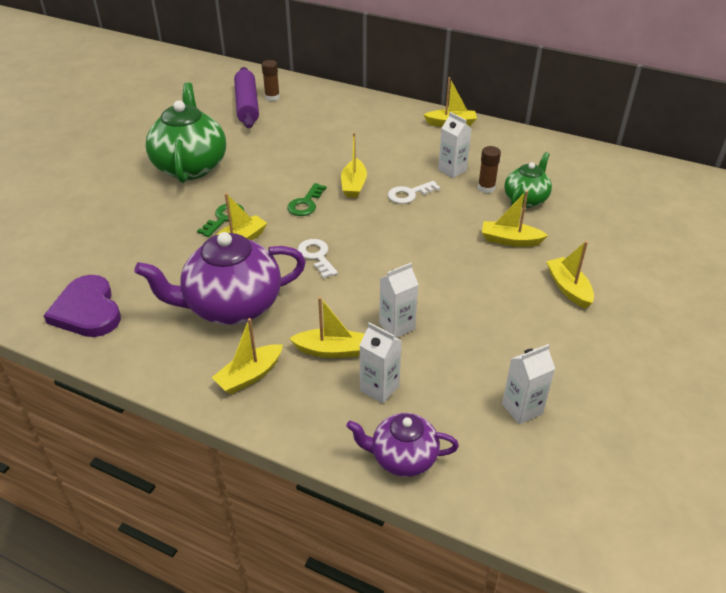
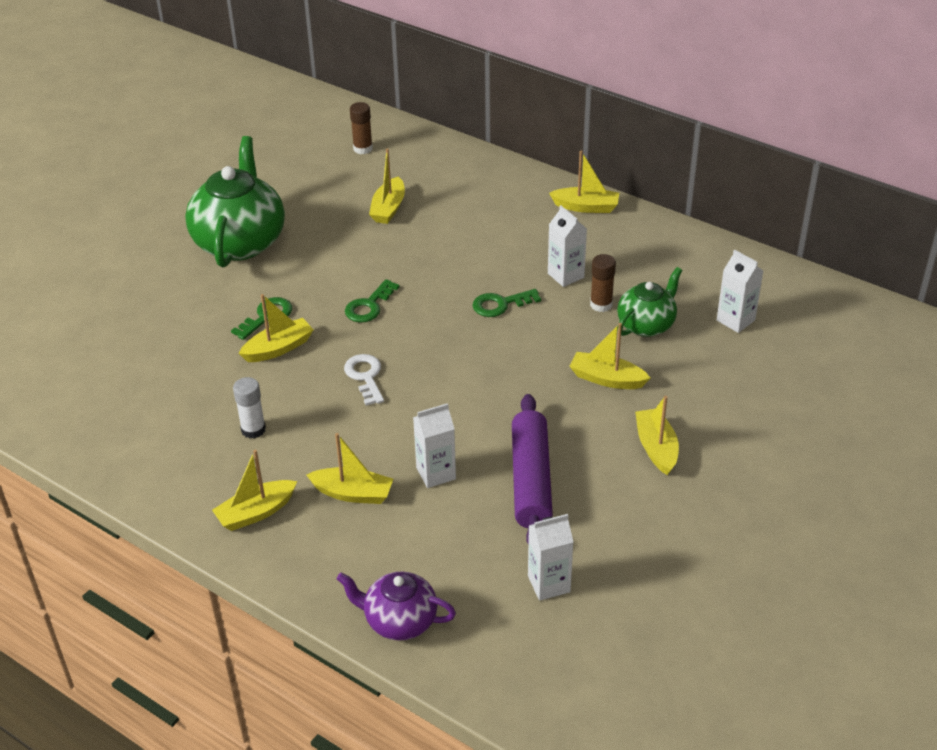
camera: 10 degrees right, 0 degrees up
(87, 310) = (92, 418): purple heart -> none
(232, 306) = (253, 430): purple teapot -> white glue stick
(247, 105) = (328, 158): purple rolling pin -> purple rolling pin (531, 480)
(353, 185) = (434, 286): yellow boat -> yellow boat (388, 208)
(379, 388) = (395, 542): white carton -> white carton (735, 320)
(409, 194) = (500, 304): white key -> green key

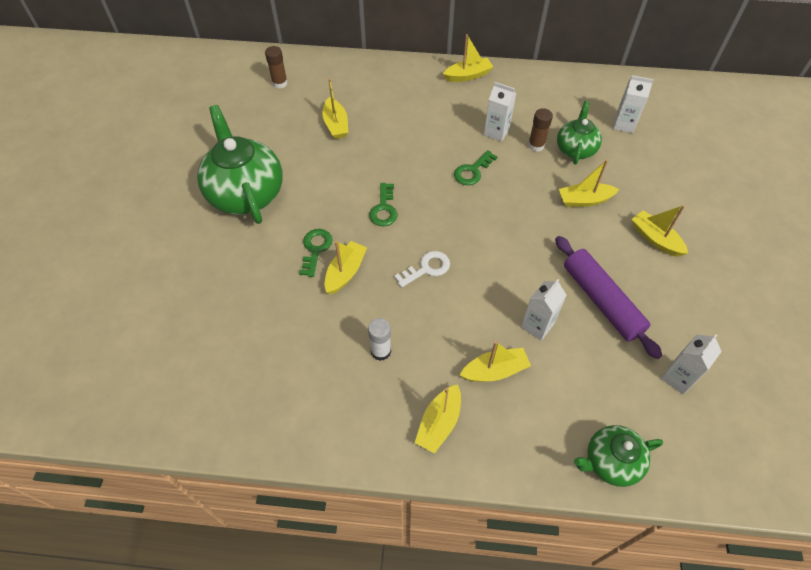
camera: 30 degrees left, 15 degrees up
(365, 376) = (427, 268): white key -> white key turned 105 degrees clockwise
(399, 621) = (610, 462): purple teapot -> green teapot

